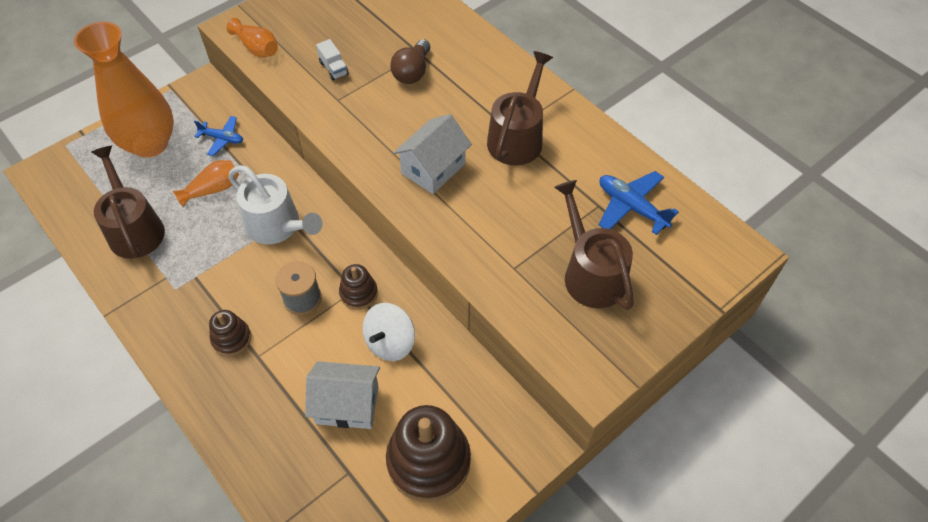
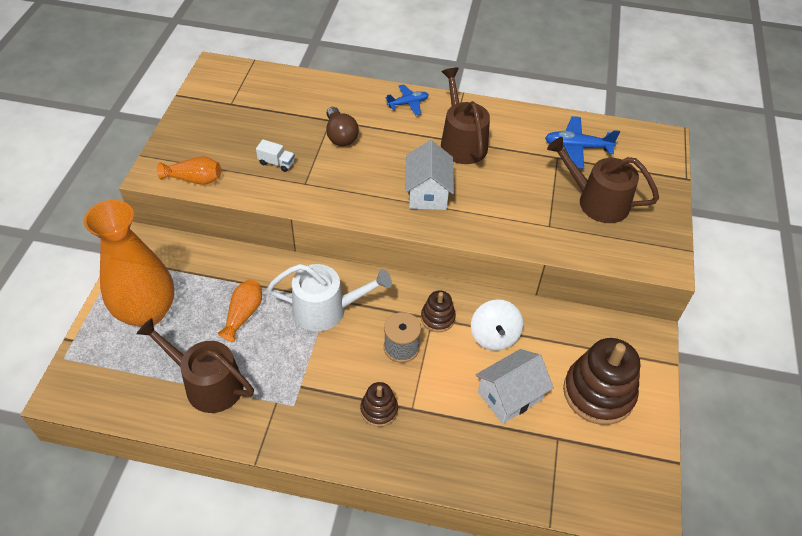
camera: 40 degrees left, 5 degrees down
(222, 139) = (209, 273): blue plane -> blue plane (408, 103)

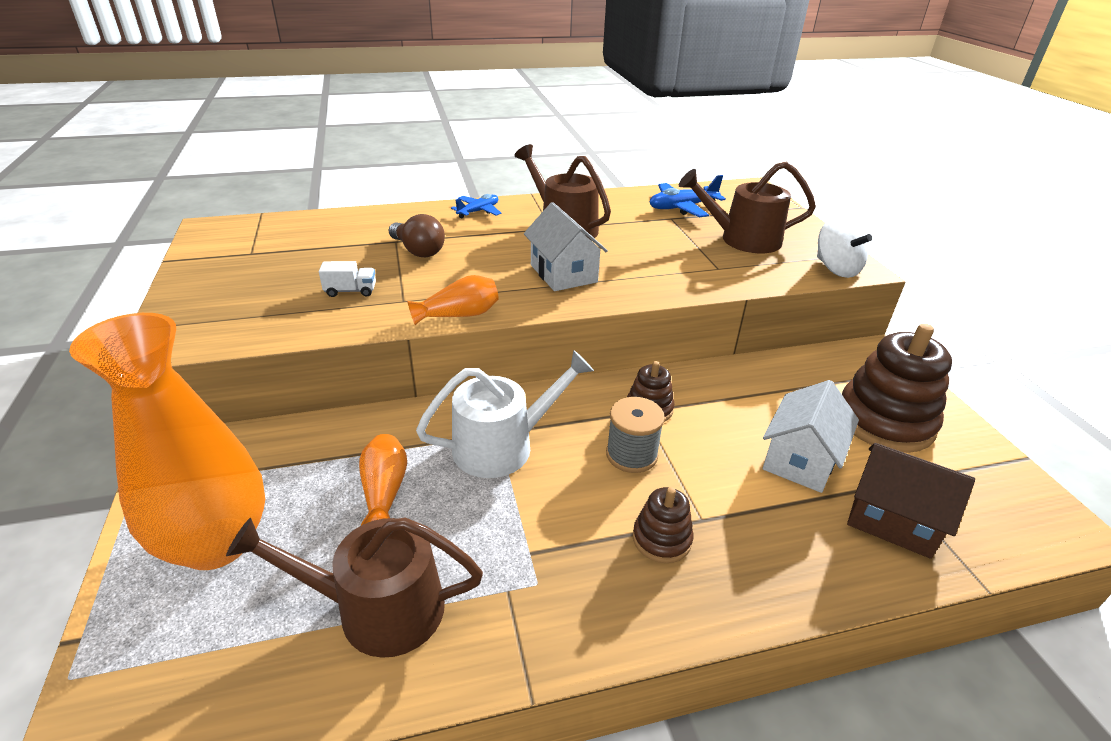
camera: 25 degrees left, 15 degrees down
(194, 179) = (236, 333): orange vase -> orange vase (459, 315)
(494, 336) = (727, 405): white spinning top -> white spinning top (836, 269)
(532, 460) = (892, 520): none -> brown house

